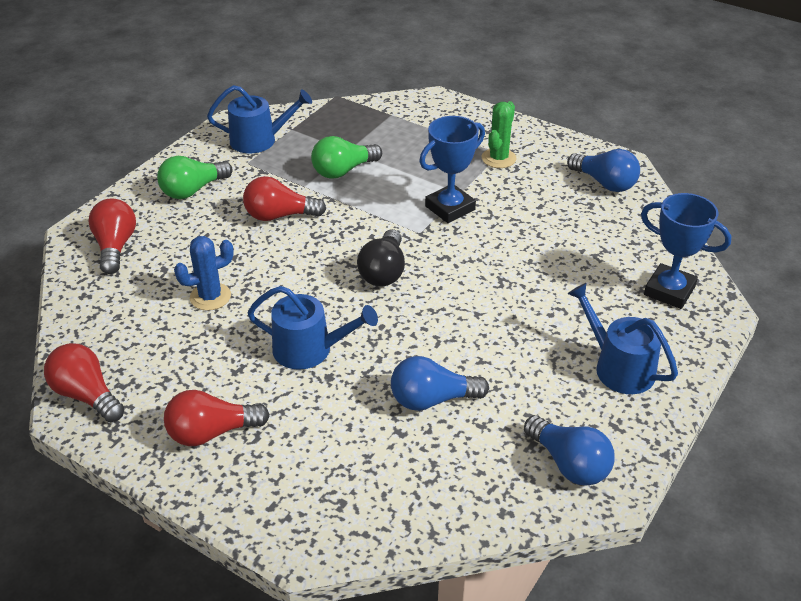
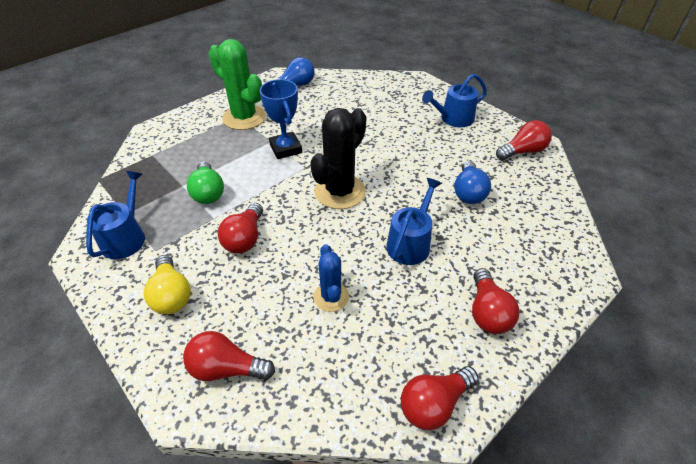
camera: 75 degrees left, 5 degrees up
(193, 190) = (171, 295): green light bulb -> yellow light bulb
(383, 272) = (340, 192): black light bulb -> black cactus
(498, 158) = (244, 117): green cactus -> green cactus, size x1.75
(569, 464) = (522, 151): blue light bulb -> red light bulb
(669, 291) = (398, 89): blue trophy -> none

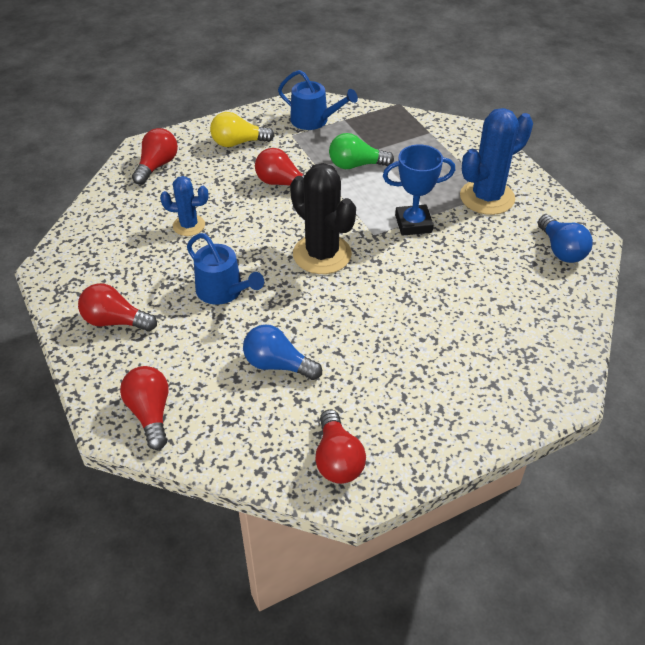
camera: 105 degrees right, 0 degrees up
(244, 117) = (487, 197): green cactus -> blue cactus
(434, 404) = (62, 262): red light bulb -> red light bulb (150, 413)
(453, 119) = (441, 404): blue watering can -> none

